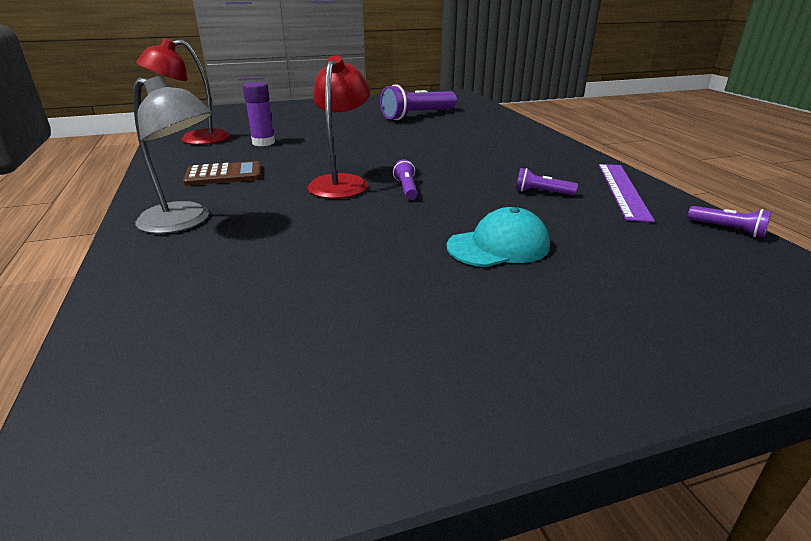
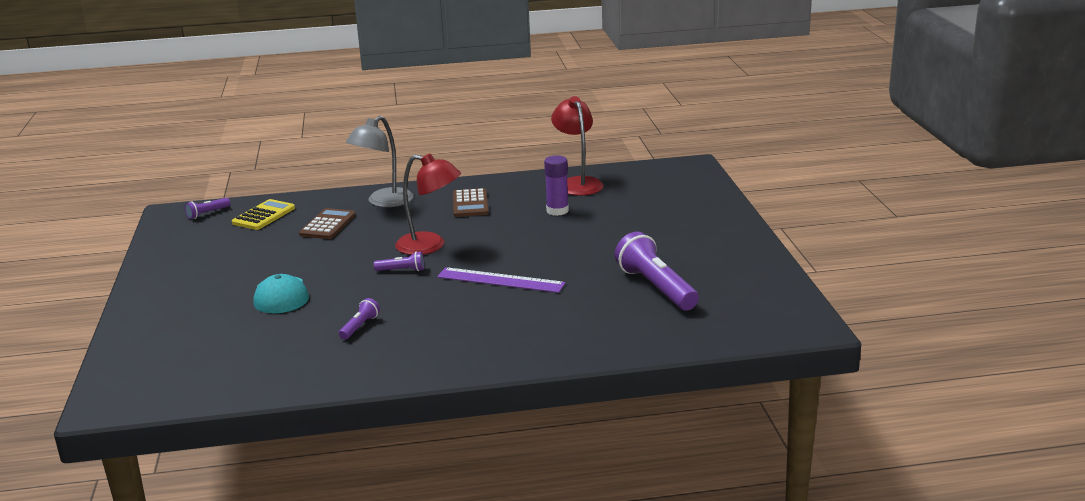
camera: 100 degrees right, 5 degrees down
(183, 324) = (264, 216): none -> yellow calculator
(257, 251) = (328, 225): none -> brown calculator
(622, 190) = (342, 367): purple ruler -> purple ruler (500, 280)
(727, 229) = (237, 393): purple flashlight -> purple flashlight (207, 213)

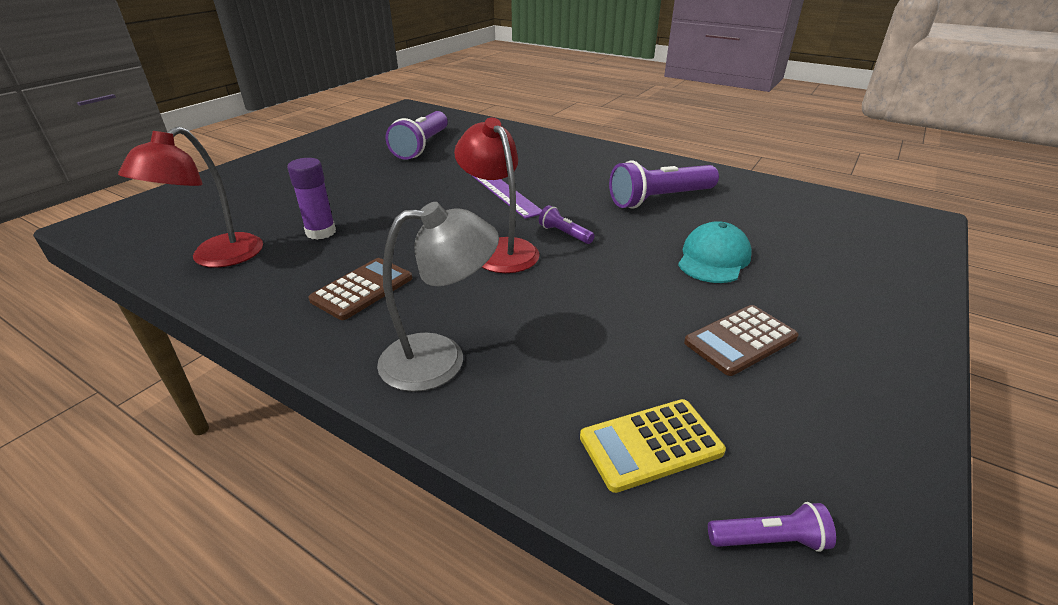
camera: 140 degrees left, 10 degrees up
(328, 225) = (568, 351): brown calculator -> brown calculator (740, 340)
(360, 326) = (660, 199): purple flashlight -> purple flashlight, size x2.13

